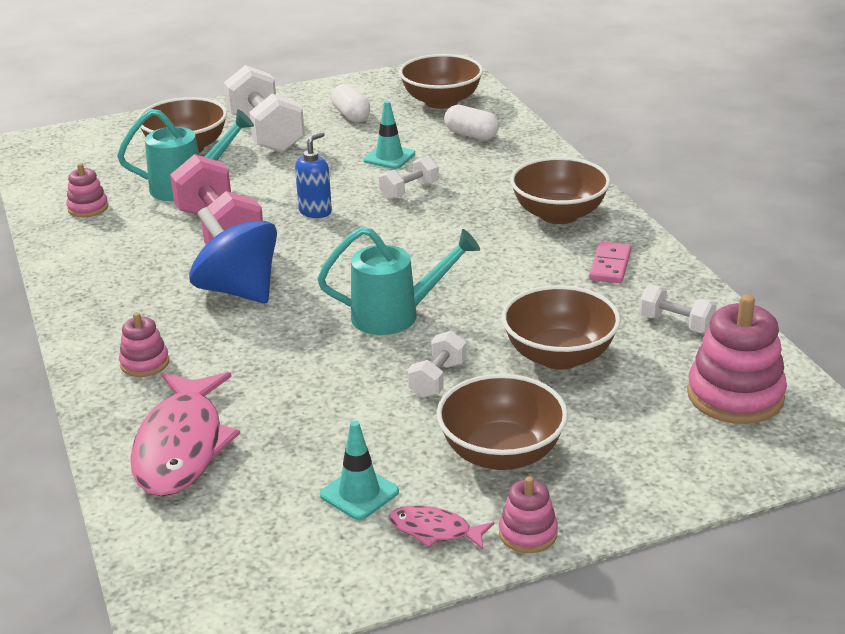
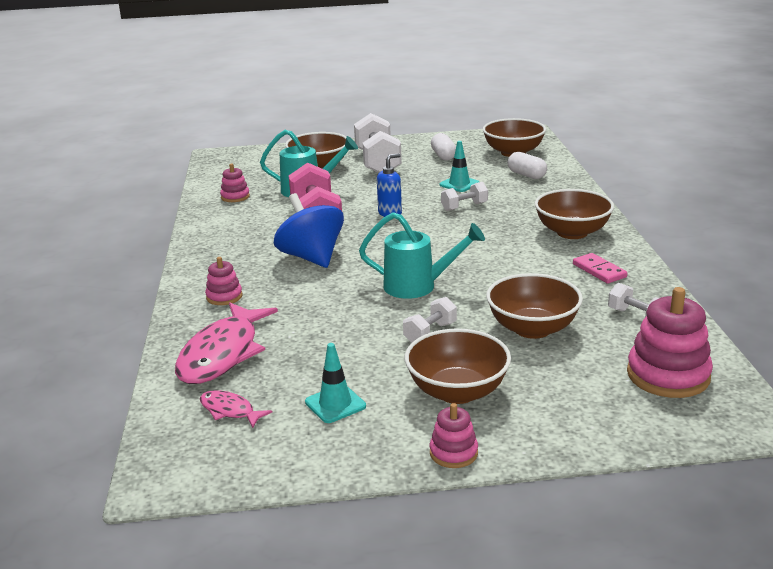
camera: 15 degrees right, 5 degrees down
(435, 530) = (381, 439): pink fish -> pink fish (230, 410)
(610, 265) = (599, 271): pink domino -> pink domino turned 60 degrees counterclockwise

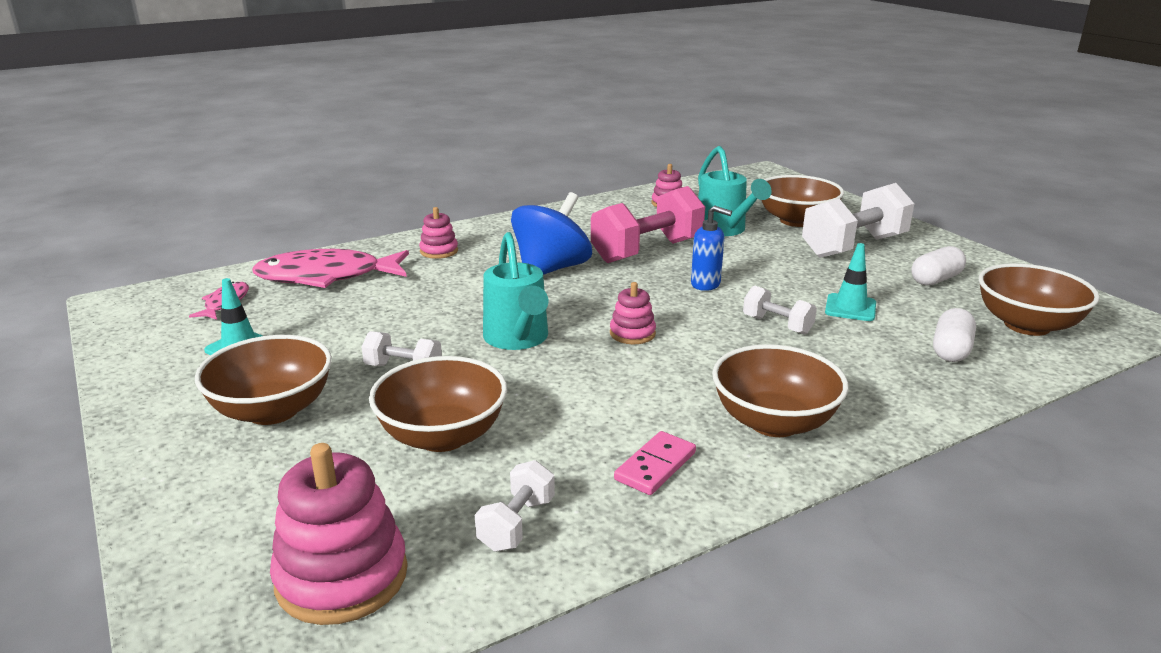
camera: 65 degrees right, 0 degrees up
(453, 453) = (144, 431): pink stacking toy -> pink stacking toy (632, 333)

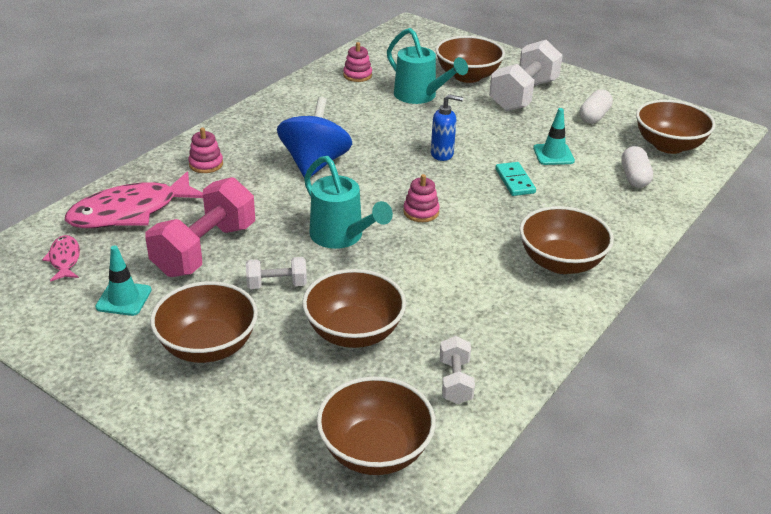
camera: 25 degrees left, 10 degrees up
(342, 576) = (375, 450): pink stacking toy -> brown bowl
(647, 251) = (376, 130): pink dumbbell -> pink dumbbell (205, 250)
(655, 466) = (510, 315): pink domino -> none
(777, 325) = (514, 181): white dumbbell -> turquoise domino

